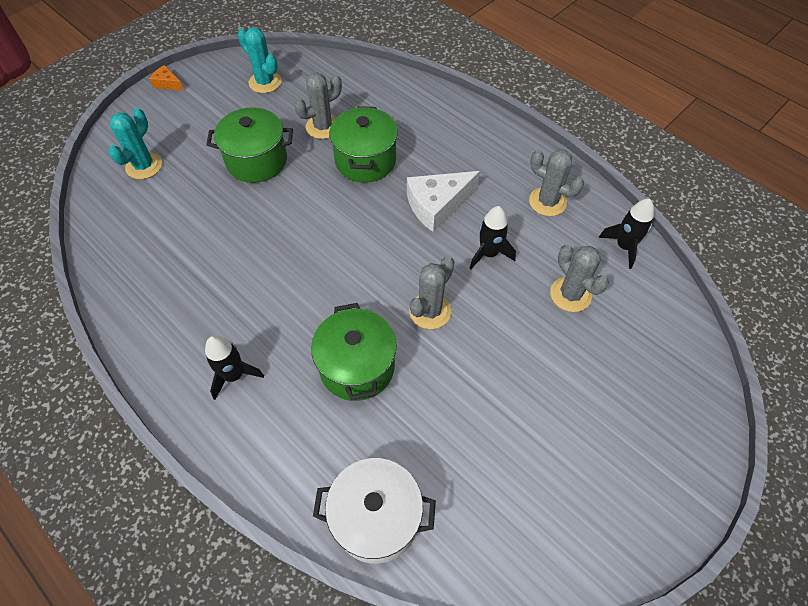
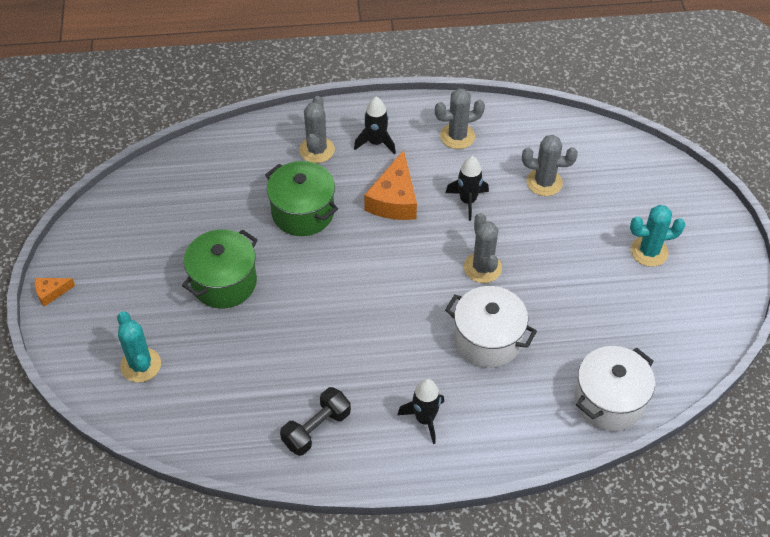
camera: 50 degrees left, 5 degrees down
(166, 306) = (316, 429): none -> black dumbbell
(265, 82) = (135, 222): turquoise cactus -> turquoise cactus (649, 251)
(323, 127) = (235, 216): grey cactus -> grey cactus (317, 150)
(357, 367) = (487, 340): green pot -> white pot
(437, 205) = (394, 199): white cheese -> orange cheese
(624, 246) = (535, 126): black rocket -> black rocket (376, 142)

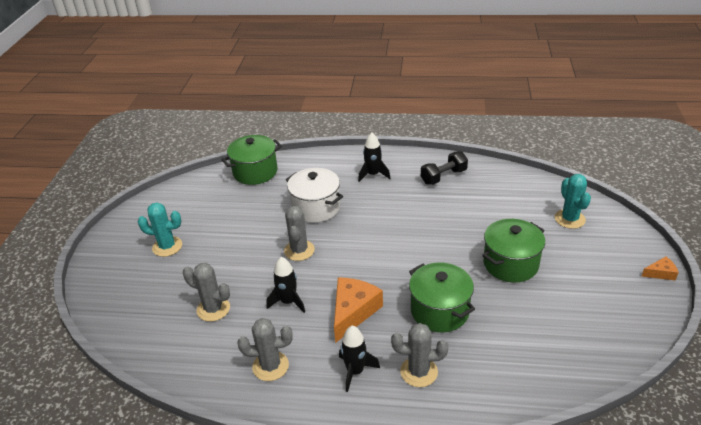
camera: 165 degrees left, 15 degrees down
(317, 150) = (419, 372): grey cactus -> grey cactus turned 75 degrees clockwise
(609, 401) = (255, 172): white pot -> green pot

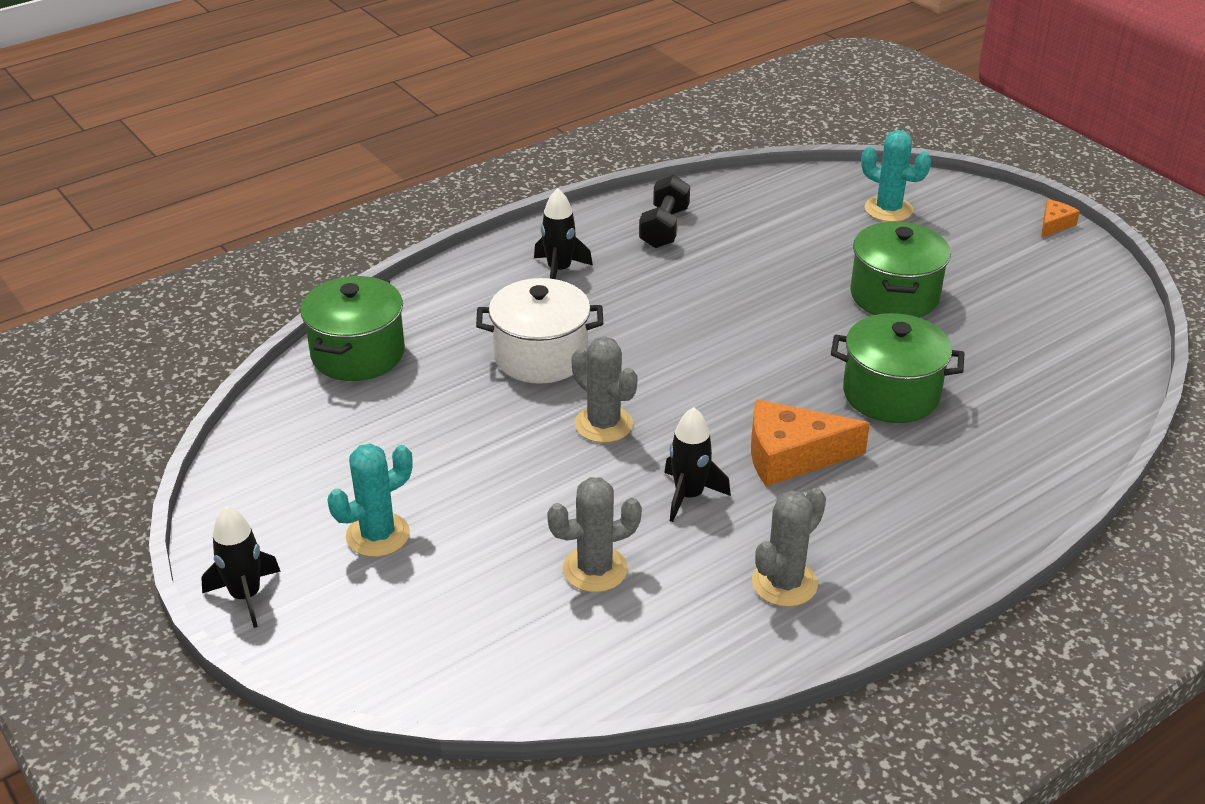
camera: 45 degrees left, 0 degrees up
(353, 312) = (791, 456): orange cheese -> orange cheese turned 75 degrees counterclockwise
(355, 371) = (894, 520): black rocket -> black rocket (246, 596)
(419, 372) = (962, 474): grey cactus -> none

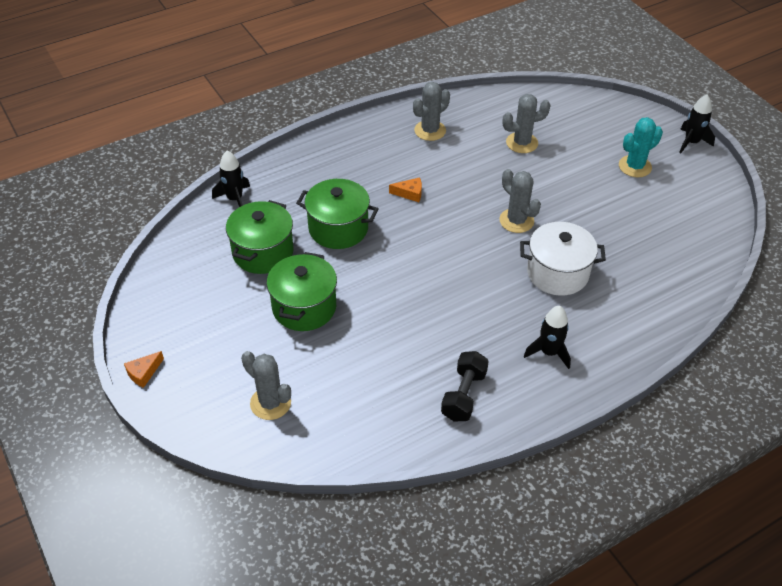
camera: 175 degrees left, 10 degrees up
(358, 354) = (681, 284): green pot -> green pot (263, 252)
(689, 495) = (471, 175): black rocket -> black rocket (235, 199)
(791, 456) = (410, 193): orange cheese -> orange cheese, size x0.50
(888, 209) = (270, 403): turquoise cactus -> grey cactus

